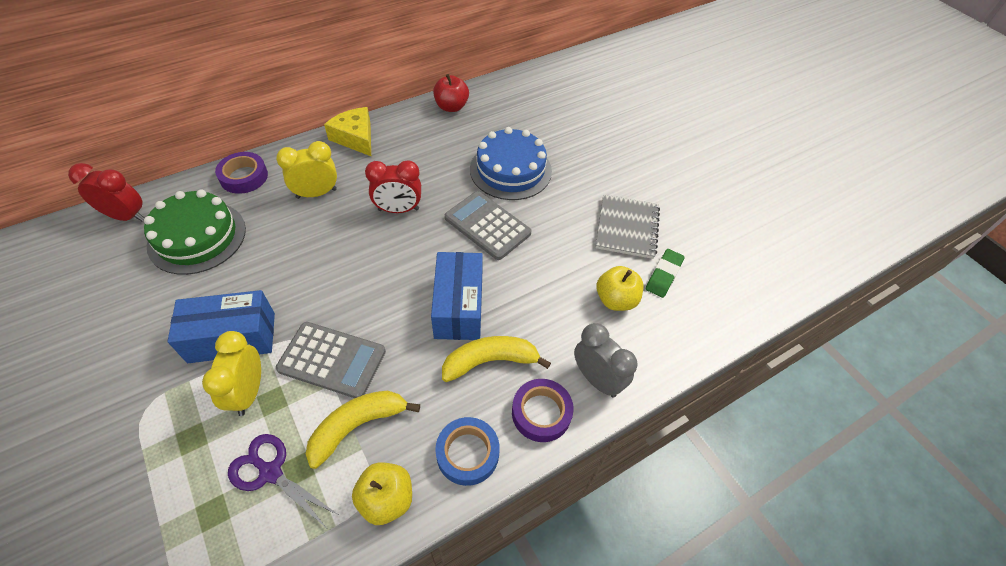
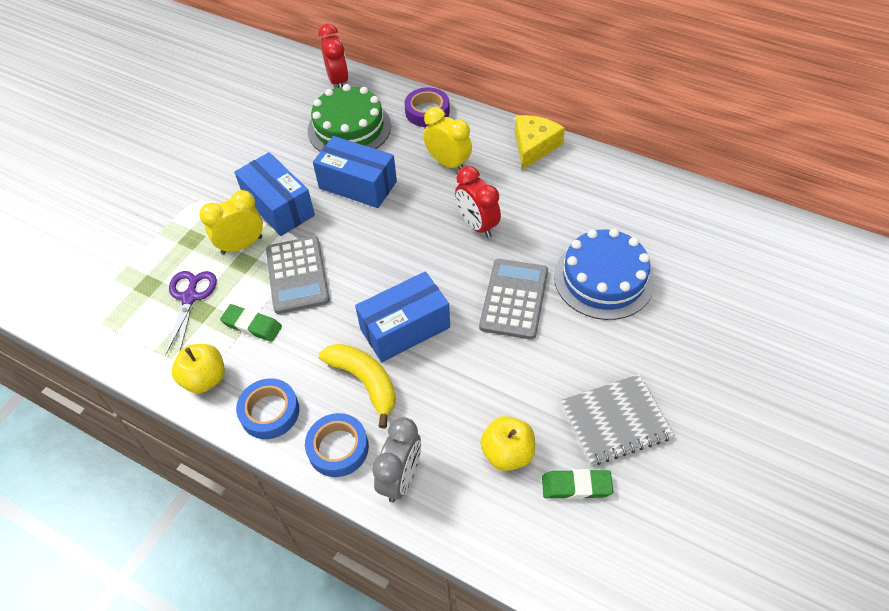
camera: 65 degrees right, 0 degrees up
(273, 264) = (357, 185): none -> blue box
(357, 426) = (252, 325): yellow banana -> green eraser
(451, 107) = (645, 185): red apple -> none
(541, 413) = (338, 448): purple tape -> blue tape

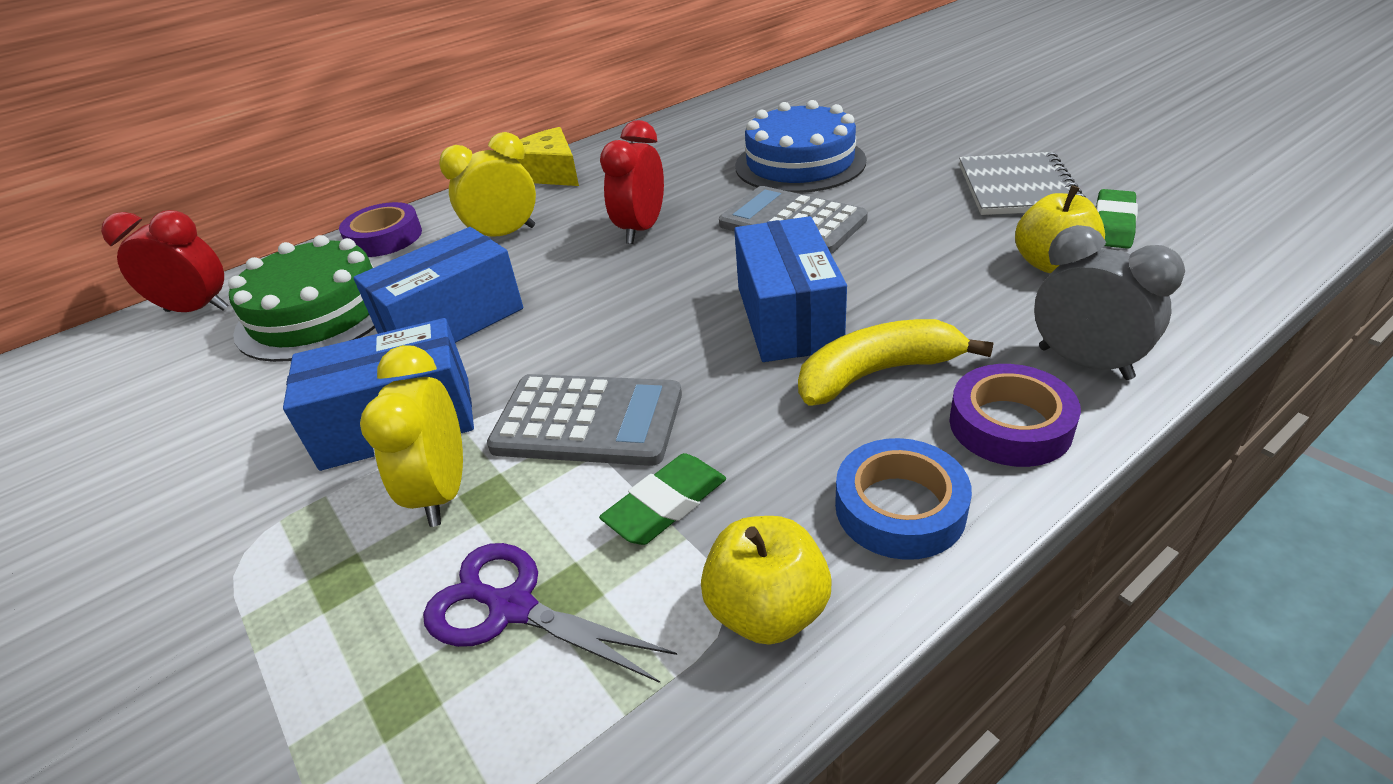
camera: 65 degrees left, 15 degrees down
(338, 448) = (1010, 425): blue tape -> purple tape
(477, 225) = (641, 230): red clock -> red clock turned 120 degrees clockwise

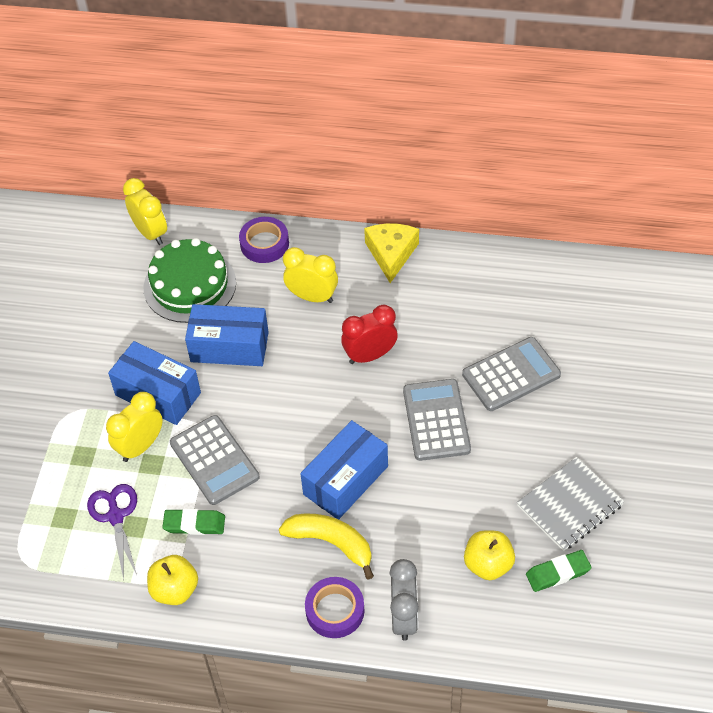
camera: 45 degrees right, 15 degrees up
(197, 310) = (150, 233): red clock -> yellow clock
(800, 163) = (511, 375): blue cake -> grey calculator
(900, 508) = (254, 599): blue tape -> none

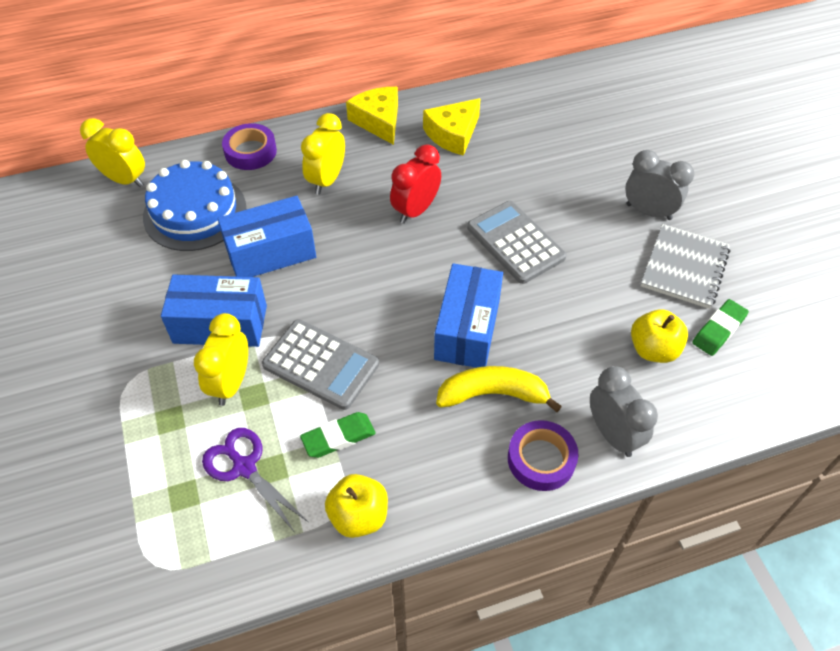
camera: 30 degrees left, 0 degrees up
(190, 285) = (195, 212): green cake -> blue cake
(312, 297) = (327, 180): yellow clock -> yellow clock turned 60 degrees counterclockwise
(449, 293) = (453, 134): none -> yellow cheese
(511, 375) = (554, 180): grey calculator -> none
(576, 440) = (648, 212): none -> grey clock

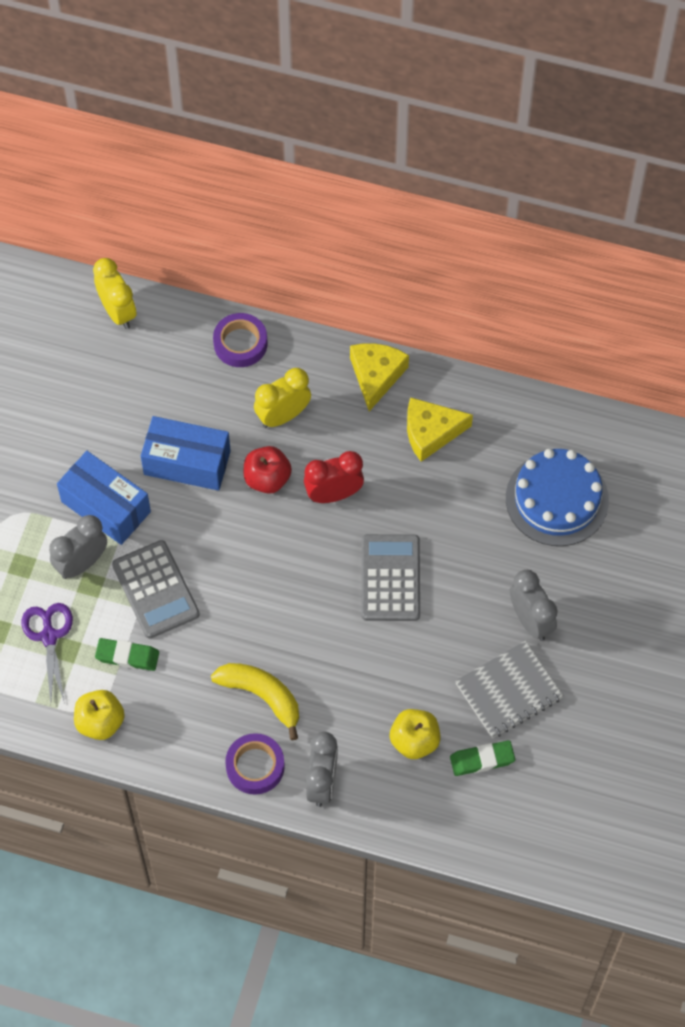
camera: 35 degrees right, 10 degrees up
(195, 212) = (153, 383): blue cake -> blue cake (557, 499)
(231, 383) = (82, 563): yellow clock -> grey clock
(351, 228) = (267, 479): none -> red apple
(467, 329) = (286, 631): blue box -> none

